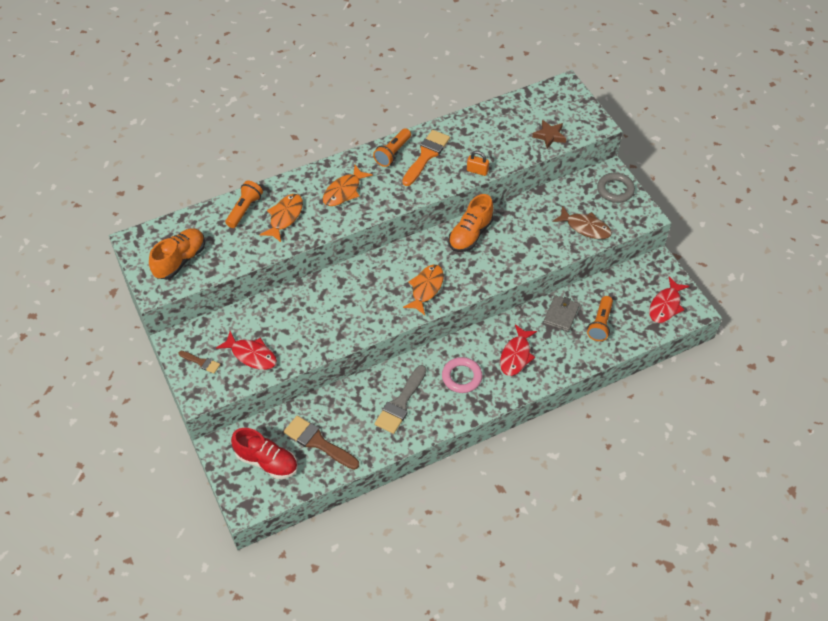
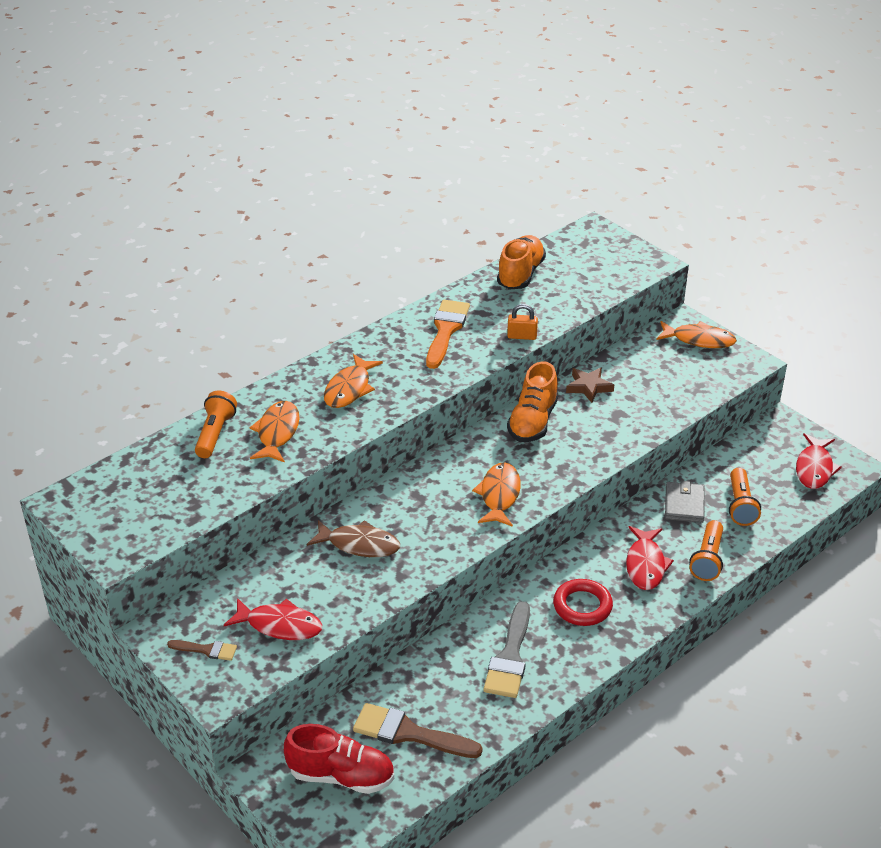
camera: 15 degrees left, 15 degrees down
(180, 260) = (141, 512): orange shoe -> orange shoe (520, 274)
(393, 153) = (399, 335): orange flashlight -> orange flashlight (707, 559)
(461, 377) = (582, 606): pink ring -> red ring
(549, 136) = (599, 283): brown star -> brown star (589, 387)
(585, 227) = (681, 387): brown fish -> brown fish (359, 544)
(615, 190) = (699, 340): grey ring -> orange fish

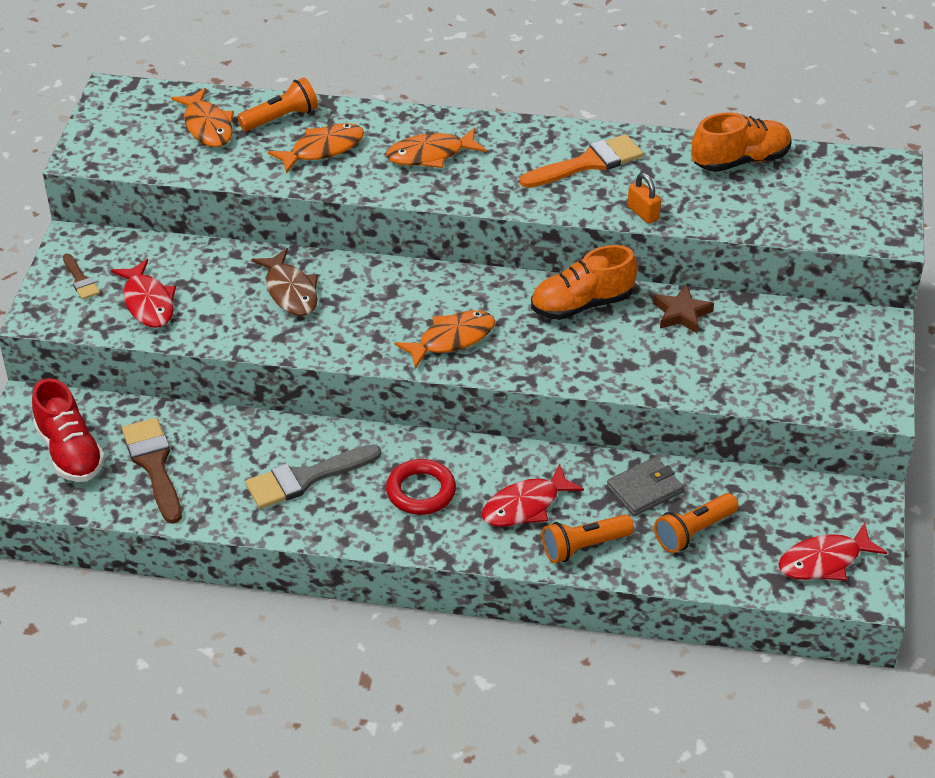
camera: 50 degrees right, 5 degrees up
(699, 340) = (863, 351): orange fish -> orange fish (207, 126)

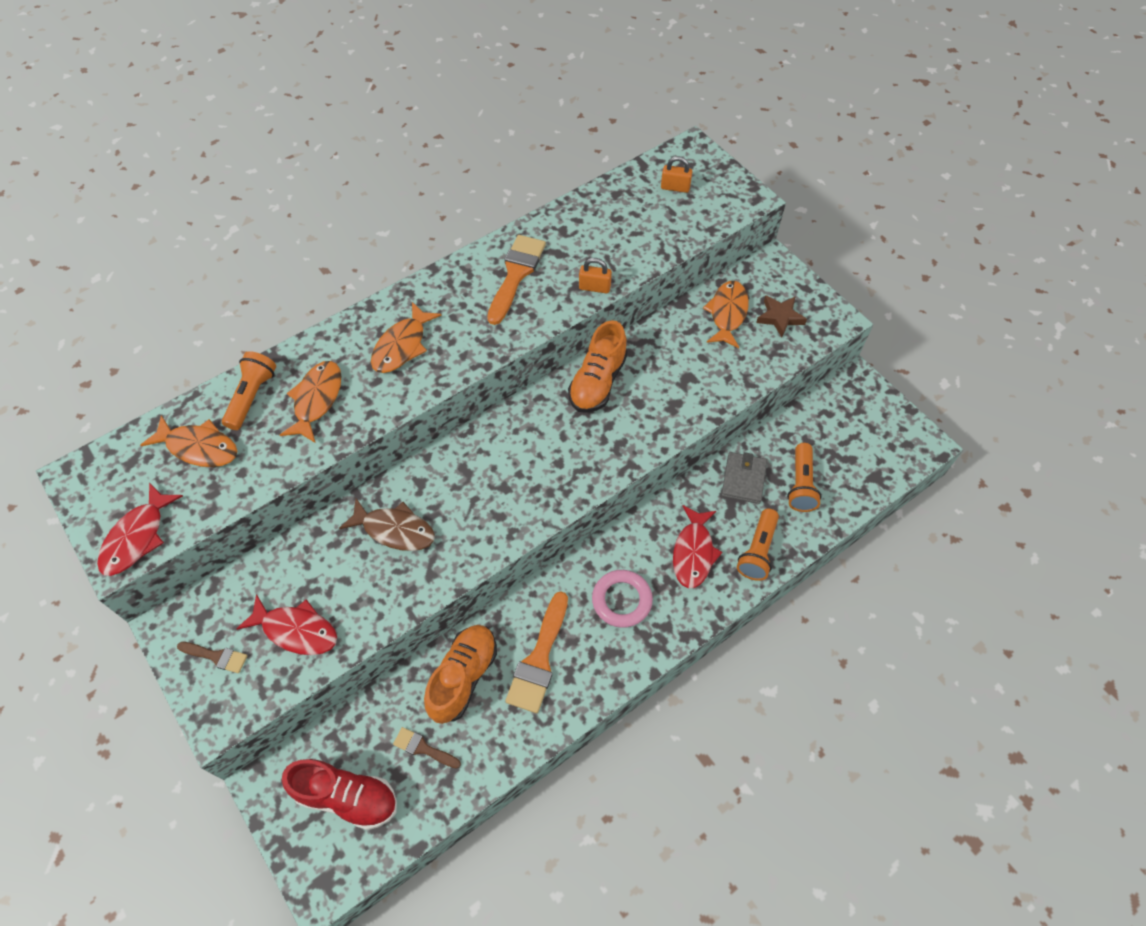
camera: 45 degrees left, 15 degrees up
(154, 465) = (423, 748): brown brush -> brown brush, size x0.54
(306, 478) = (539, 659): grey brush -> orange brush
(421, 491) = (622, 600): red ring -> pink ring
(452, 339) = (548, 476): orange fish -> orange fish (727, 313)
(681, 313) = (662, 341): brown star -> brown star (780, 317)
(740, 161) = (606, 204): orange shoe -> orange shoe (463, 677)
(824, 561) = (883, 443): red fish -> red fish (137, 537)
(826, 186) = (675, 187): none -> orange padlock

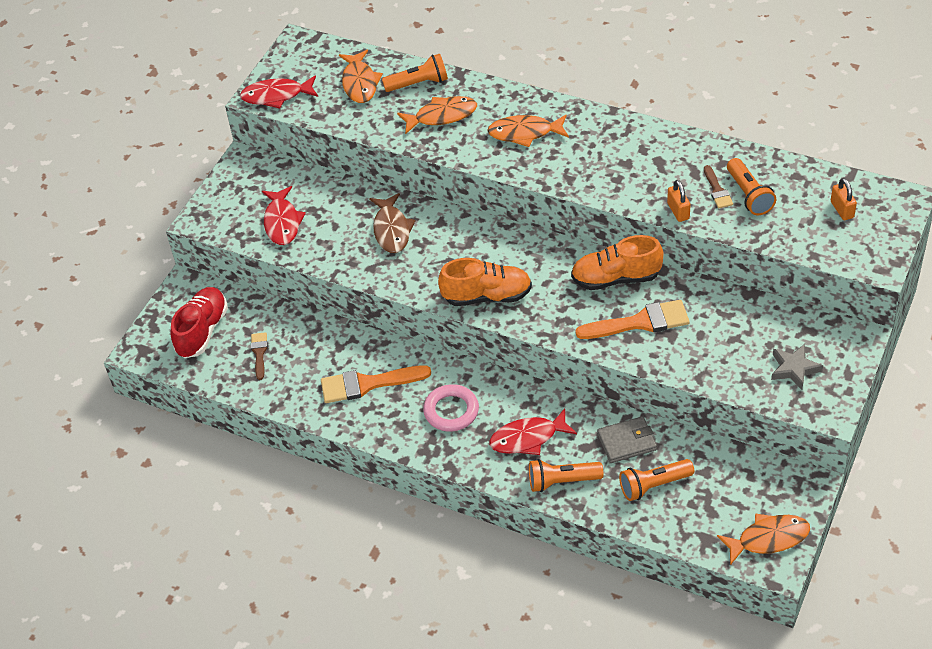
camera: 65 degrees right, 10 degrees down
(216, 656) = (238, 195): brown brush -> brown brush (717, 190)
(347, 797) = (202, 331): red shoe -> red shoe turned 150 degrees counterclockwise
(463, 677) = (324, 347): orange shoe -> orange shoe (487, 296)
(516, 275) = (649, 159): orange brush -> orange brush (639, 322)
(613, 233) = (749, 195): none -> orange flashlight
(727, 313) = (765, 330): orange fish -> orange fish (768, 539)
(780, 317) = (794, 369): brown star -> grey star

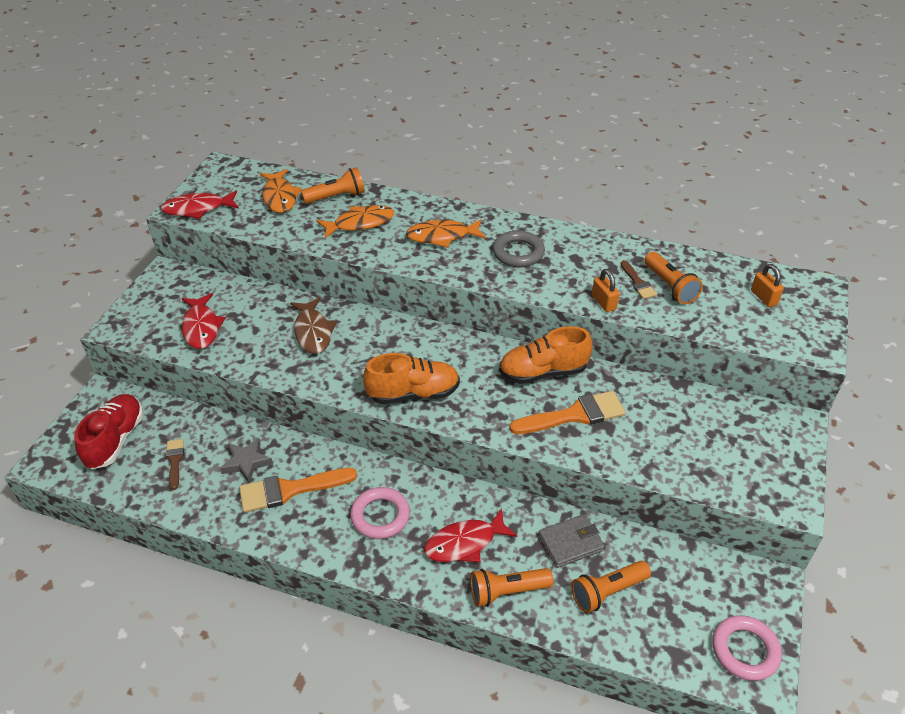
camera: 10 degrees left, 5 degrees down
(600, 153) = (518, 253): none -> grey ring
(768, 539) = (745, 650): orange fish -> pink ring
(794, 369) = (742, 458): grey star -> grey star (246, 462)

